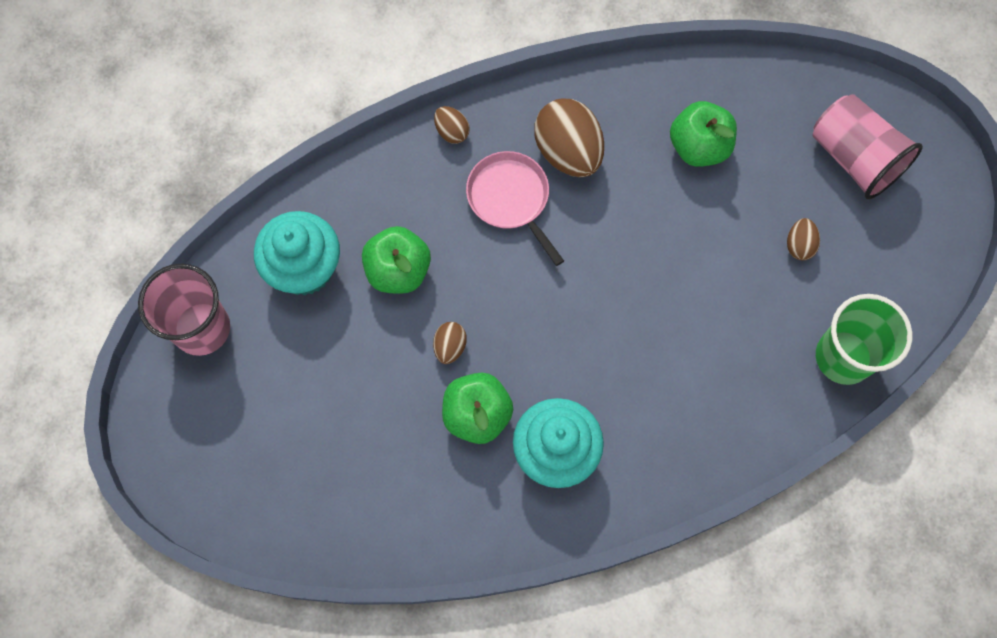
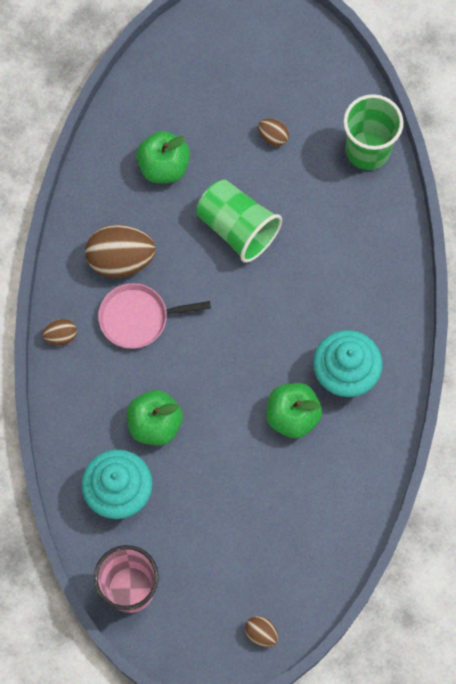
camera: 65 degrees left, 0 degrees up
(450, 347) = (232, 412): brown egg -> brown egg (261, 633)
(669, 255) = (237, 228): none -> green cup
(854, 158) = (226, 66): pink cup -> none

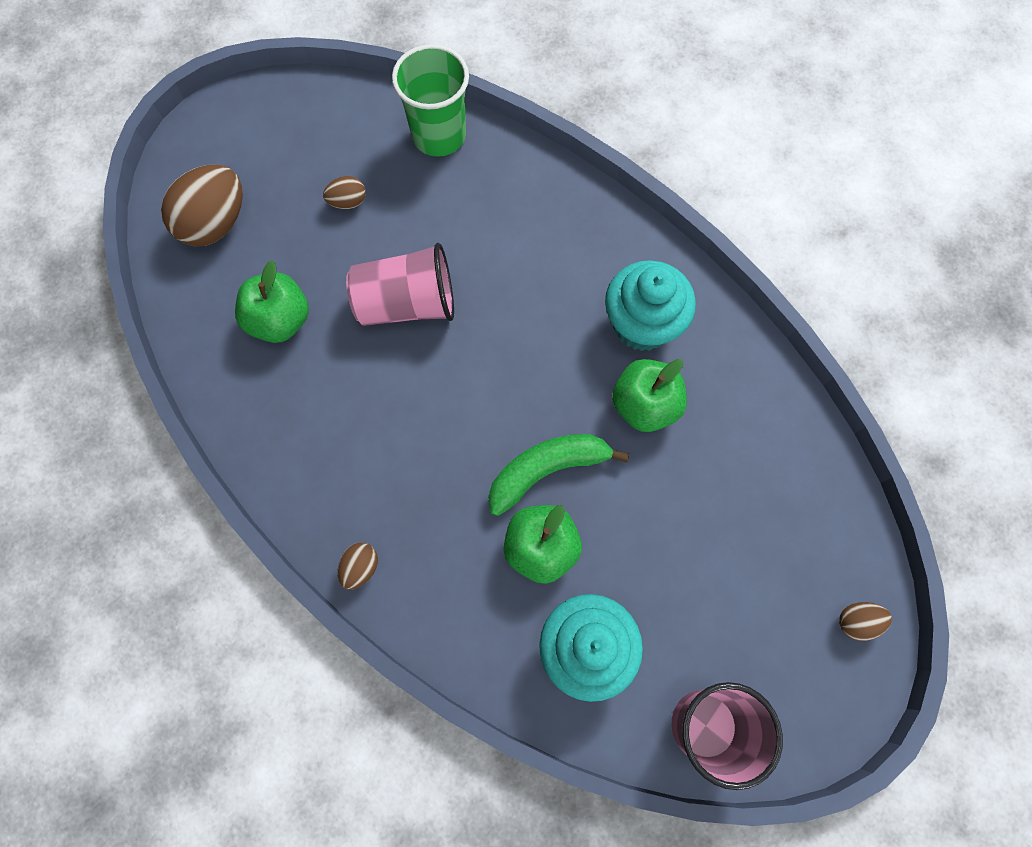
camera: 50 degrees left, 0 degrees up
(121, 260) = (336, 438): brown egg -> brown egg (216, 223)
(138, 318) = (412, 472): pink pan -> none
(203, 391) = (547, 470): none -> green banana
(237, 228) = (407, 303): green cup -> pink cup

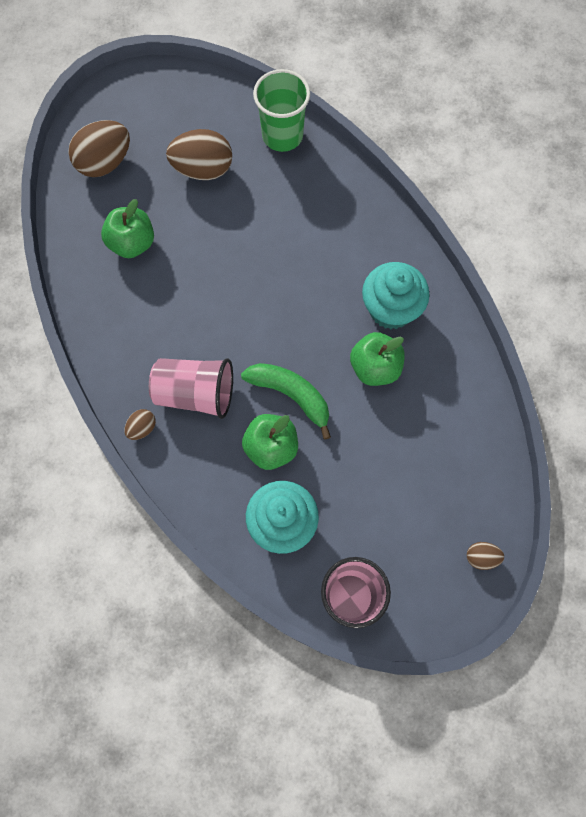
camera: 15 degrees right, 0 degrees up
(348, 202) = (203, 169): brown egg -> brown egg, size x2.05
(407, 303) = (225, 253): pink cup -> pink cup (195, 393)
(547, 470) = (291, 395): green banana -> green banana turned 45 degrees clockwise

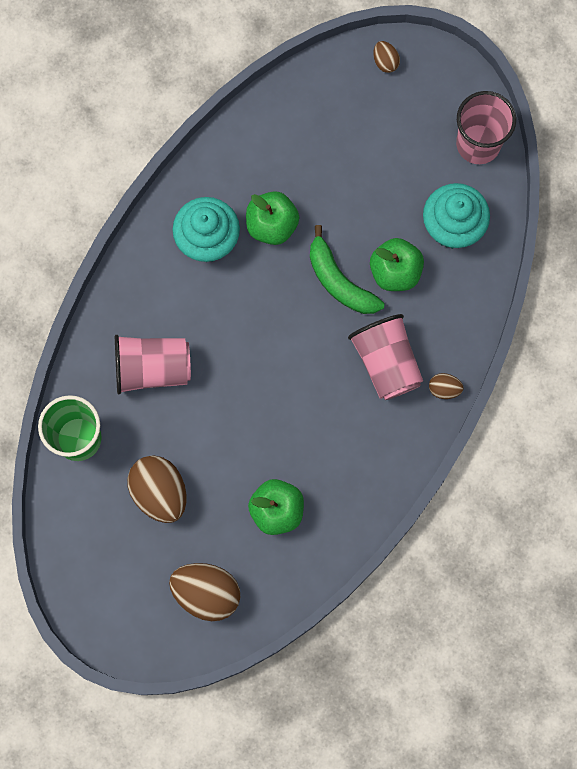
camera: 120 degrees left, 5 degrees up
(291, 395) = (339, 281): green banana -> green banana turned 45 degrees counterclockwise
(305, 213) = (152, 368): none -> pink cup

